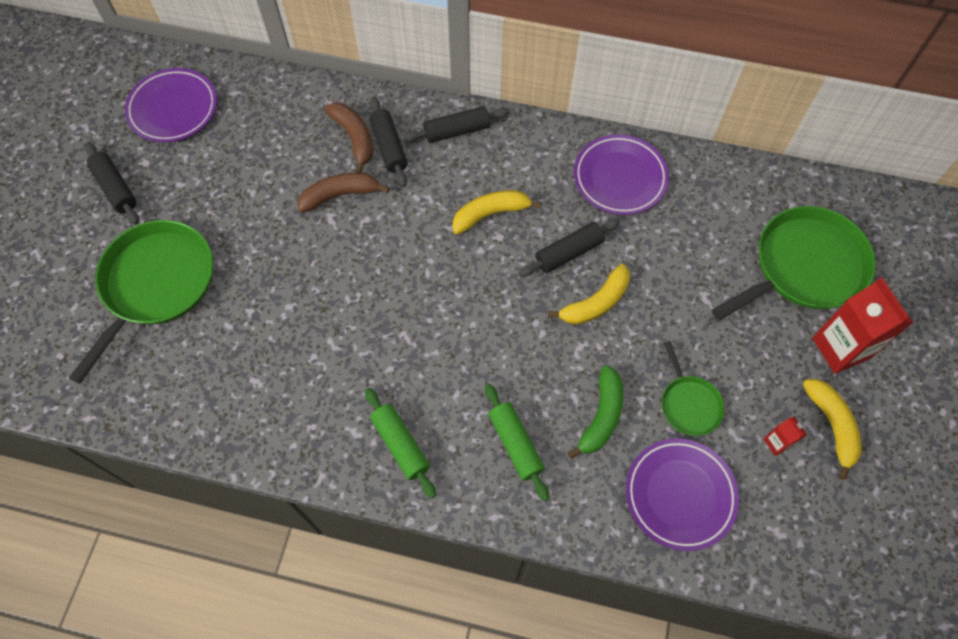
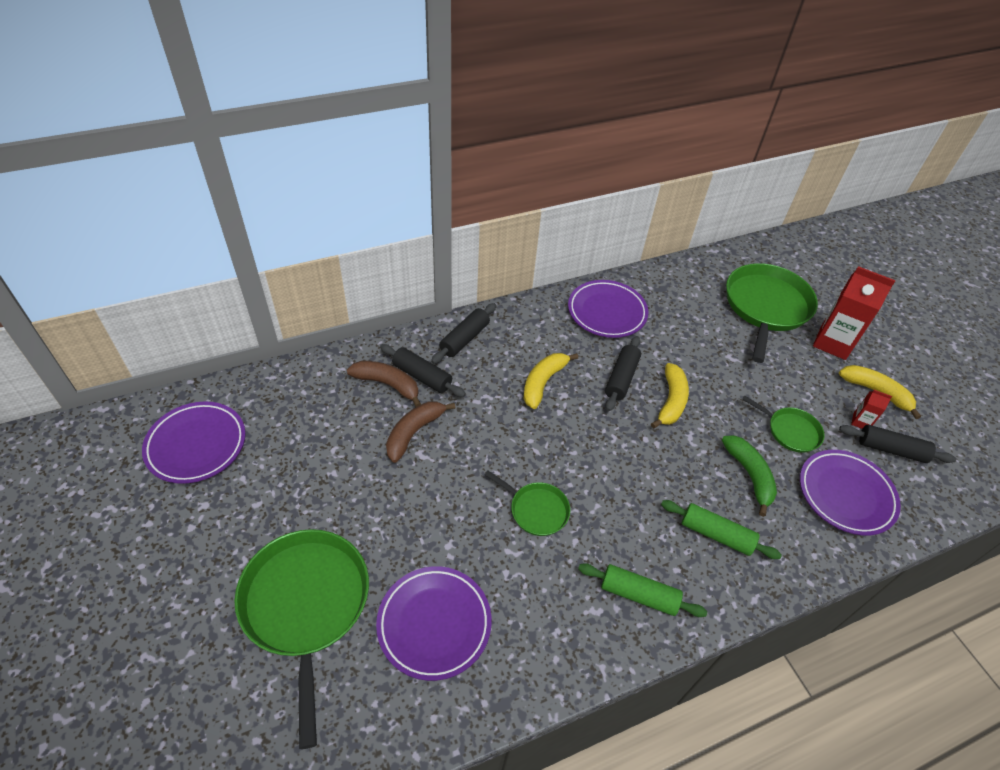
camera: 40 degrees left, 15 degrees down
(116, 188) = (191, 544): black rolling pin -> black rolling pin (891, 449)
(229, 358) = (434, 624): none -> purple plate
(381, 322) = (536, 510): none -> green pan

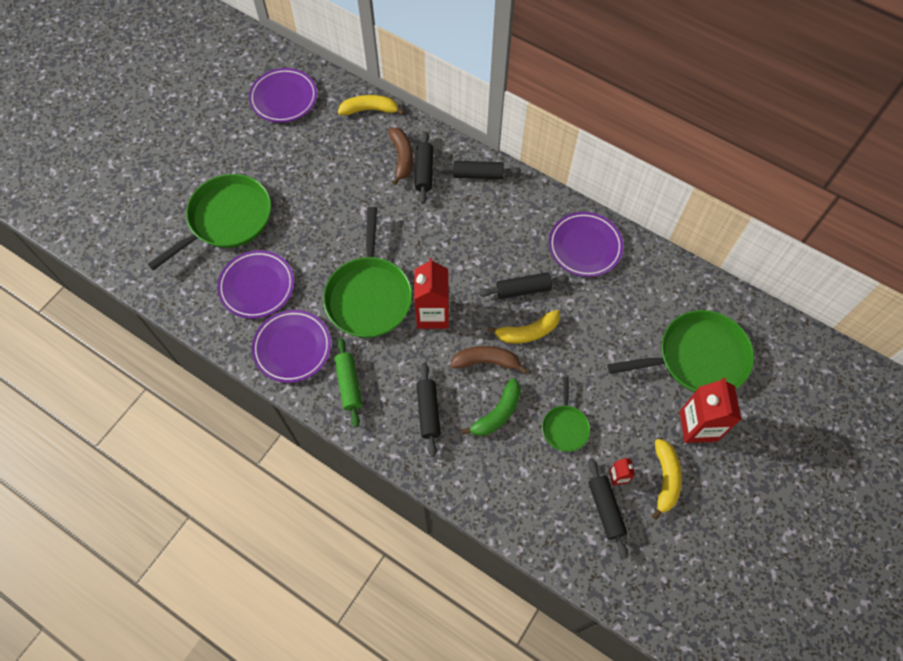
camera: 60 degrees right, 15 degrees up
(414, 433) = (375, 196): brown banana -> brown banana (486, 361)
(536, 510) = (369, 296): green pan -> green pan, size x1.97
(543, 382) = (477, 243): yellow banana -> yellow banana (370, 110)
(600, 465) = (432, 314): none -> red carton
(716, 534) = (428, 411): green rolling pin -> black rolling pin
(845, 494) = (530, 487): purple plate -> purple plate (292, 348)

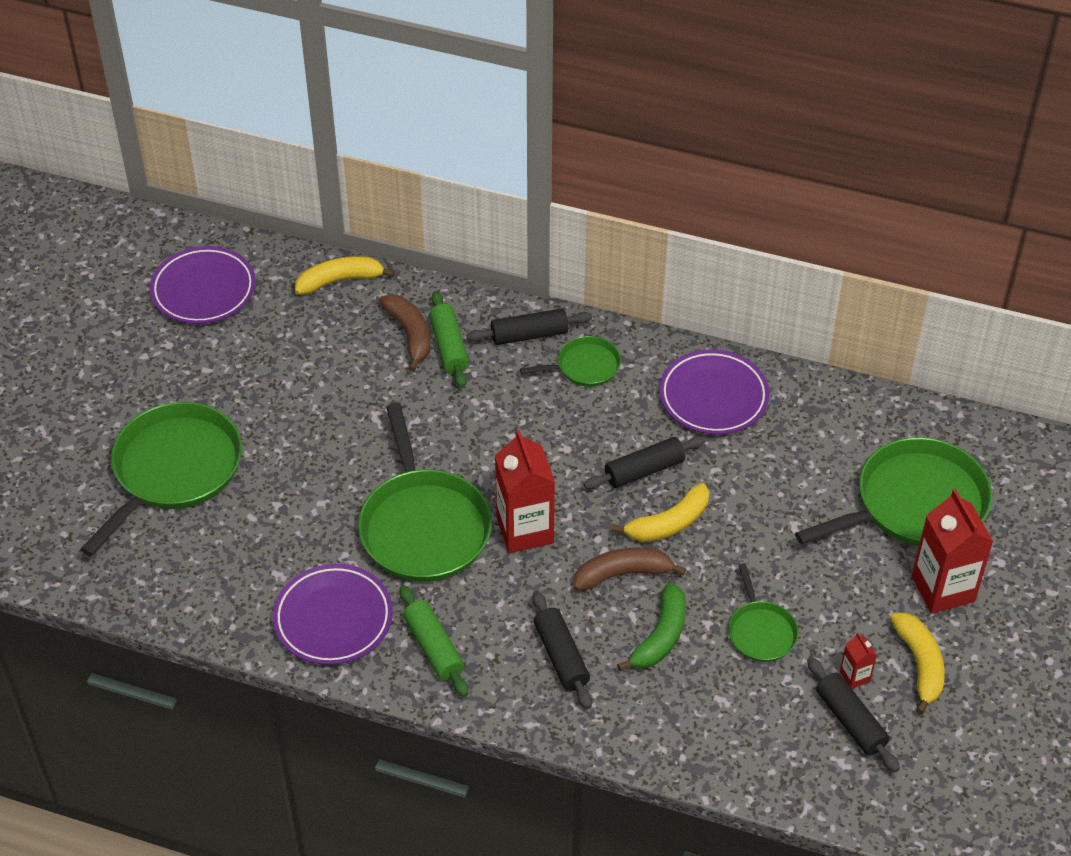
camera: 15 degrees left, 15 degrees down
(257, 286) = (251, 549): purple plate -> none
(424, 171) = (449, 347): black rolling pin -> green rolling pin
(507, 205) = (584, 366): none -> green pan

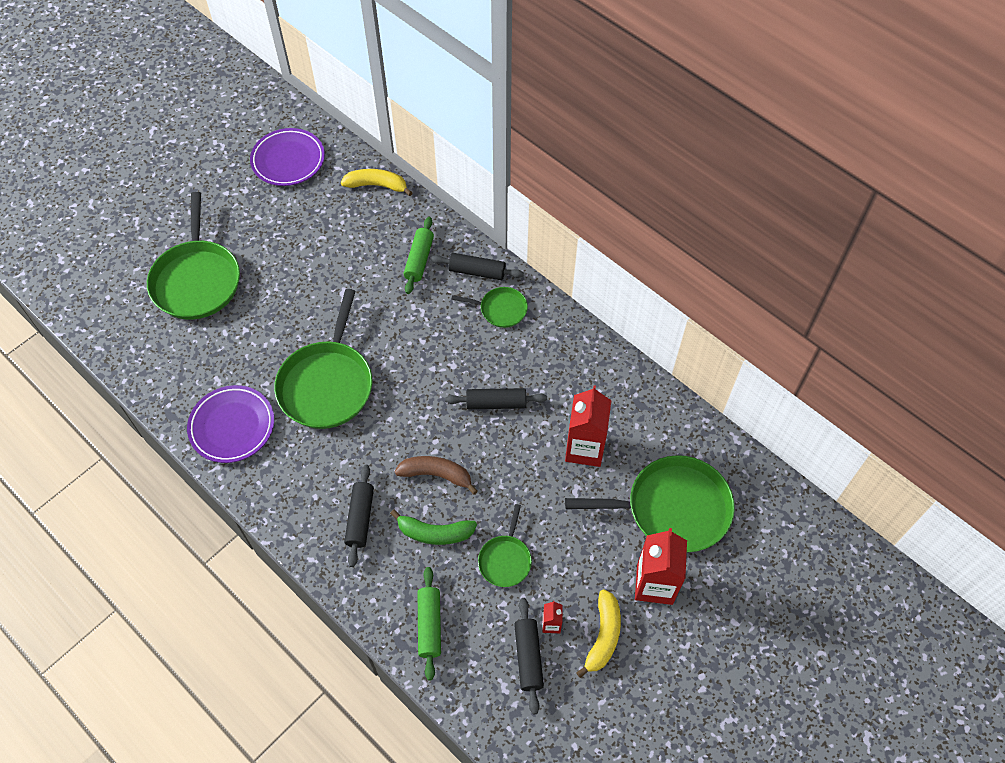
camera: 25 degrees right, 10 degrees up
(173, 470) = (197, 280): green pan -> green pan turned 120 degrees clockwise
(410, 335) = (399, 241): brown banana -> none
(434, 647) = (282, 475): green rolling pin -> green rolling pin (429, 625)
(525, 530) = (390, 414): red carton -> red carton (584, 448)
(660, 636) = (435, 533): green banana -> green banana turned 45 degrees clockwise
(669, 523) = (489, 450): yellow banana -> none
(713, 397) = (575, 367): purple plate -> none

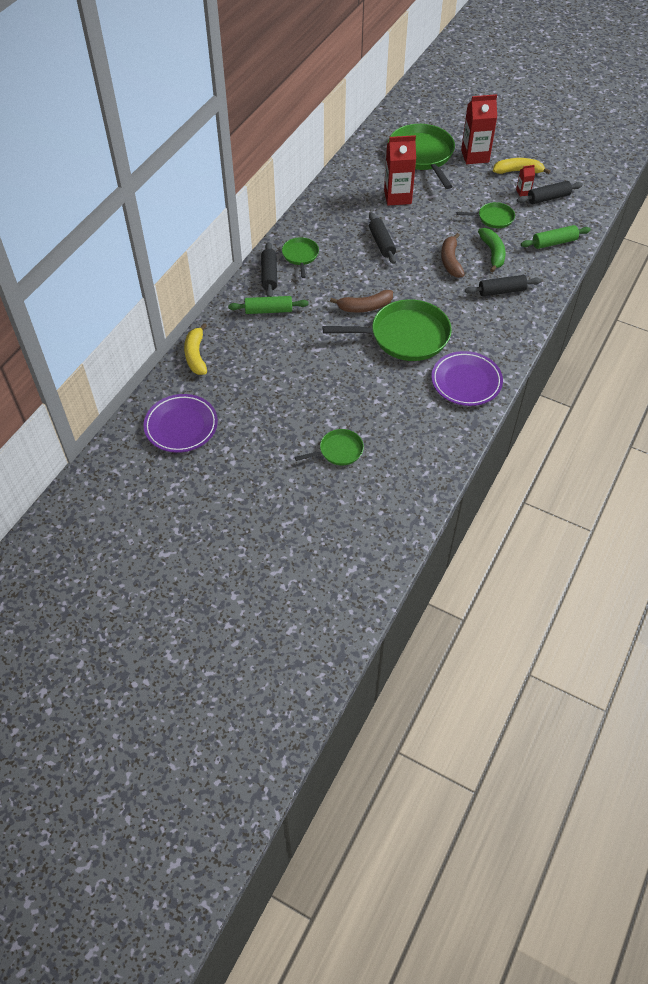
camera: 105 degrees left, 5 degrees down
(197, 280) = (338, 451): green pan -> green pan, size x0.51
(389, 355) = (365, 307): none -> brown banana

